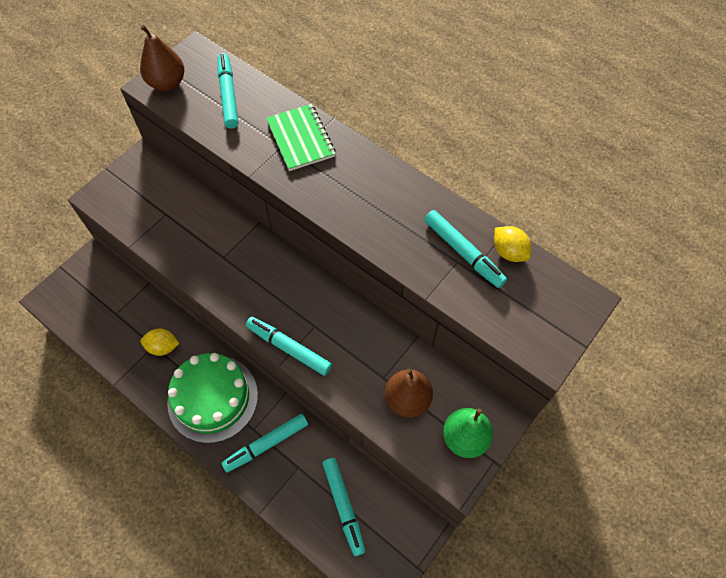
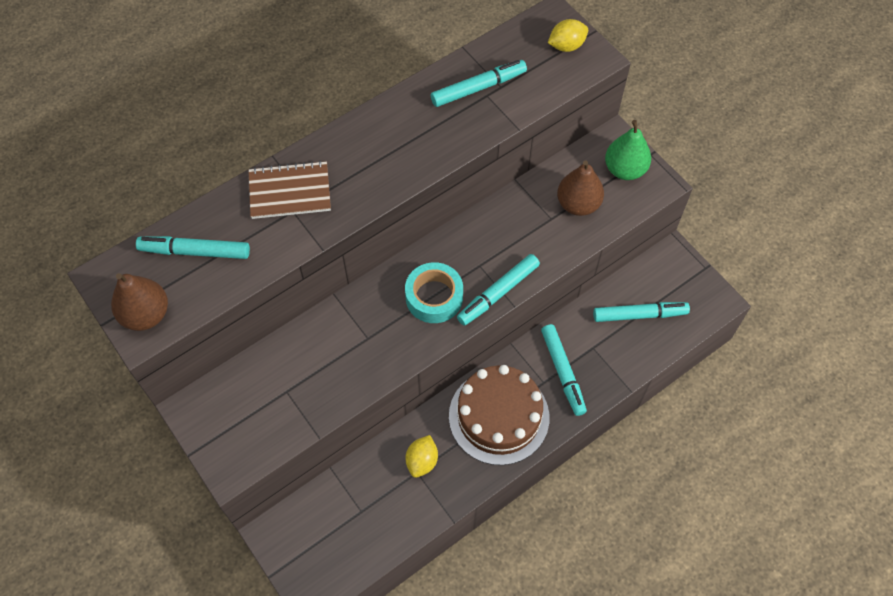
camera: 75 degrees left, 0 degrees up
(213, 398) = (499, 416): green cake -> brown cake
(272, 297) = (434, 297): none -> turquoise tape
(301, 139) = (290, 191): green notebook -> brown notebook
(509, 252) = (488, 54): yellow lemon -> yellow lemon (566, 46)

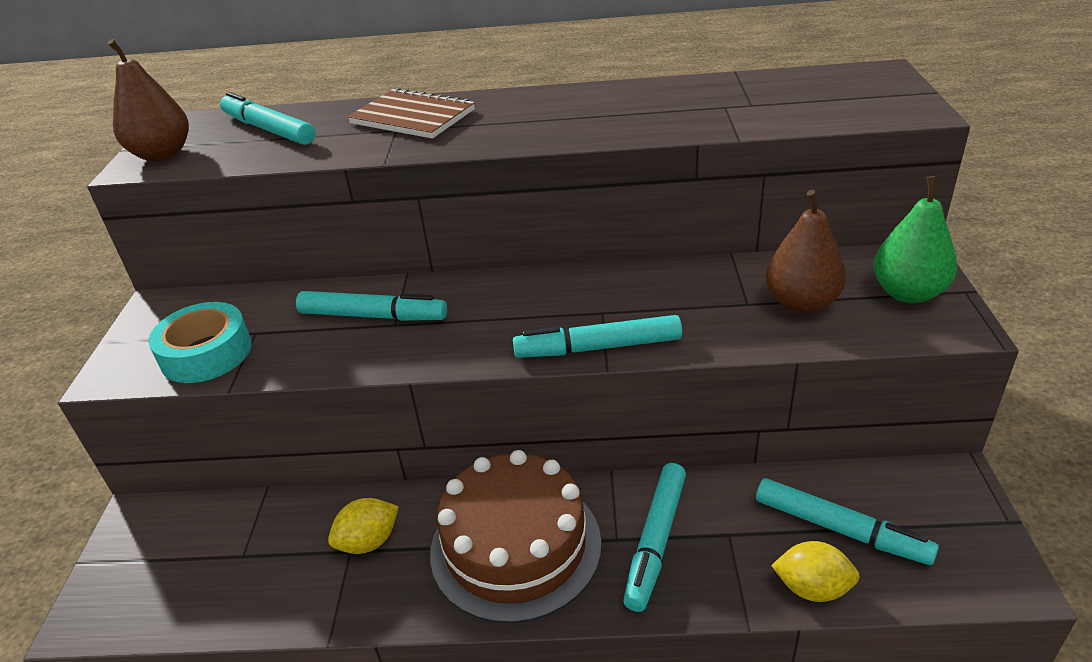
camera: 40 degrees right, 25 degrees down
(434, 297) = (512, 319): turquoise tape -> turquoise tape (206, 353)
(478, 88) = (720, 99): turquoise marker -> turquoise marker (373, 316)
(566, 46) = (879, 94): yellow lemon -> yellow lemon (812, 588)

